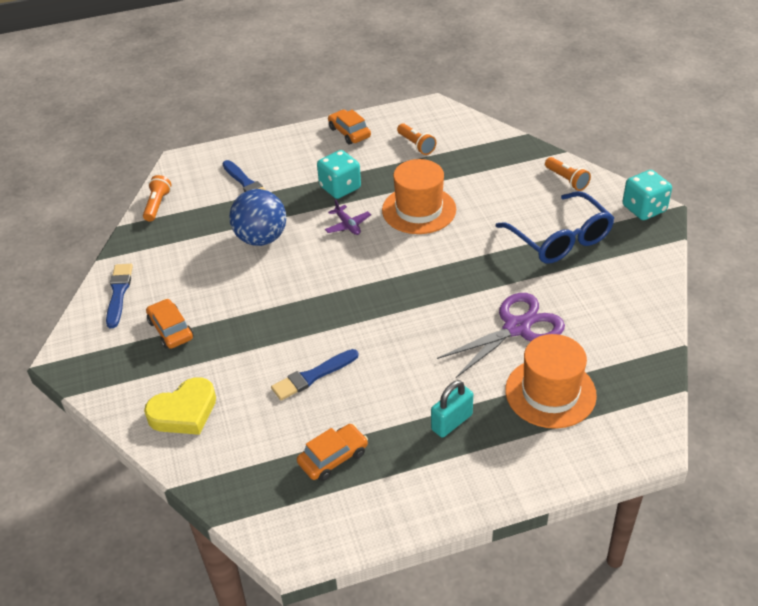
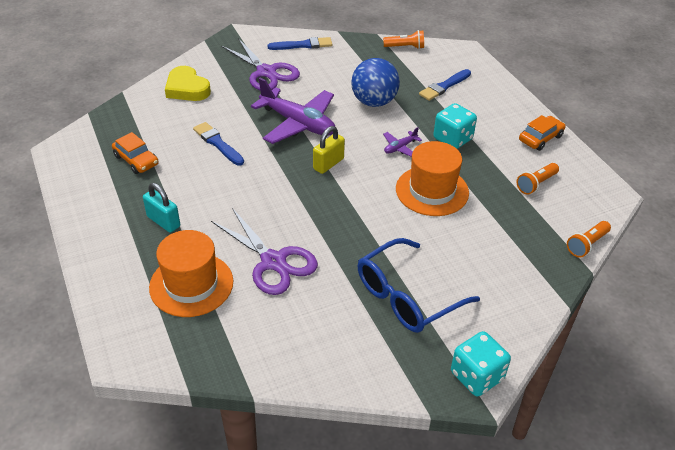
camera: 80 degrees right, 0 degrees up
(170, 330) = (266, 72): orange car -> purple scissors
(288, 303) = (298, 123): none -> purple plane
(367, 280) = (328, 164): none -> yellow padlock
(566, 180) = (512, 304): orange flashlight -> orange flashlight (587, 244)

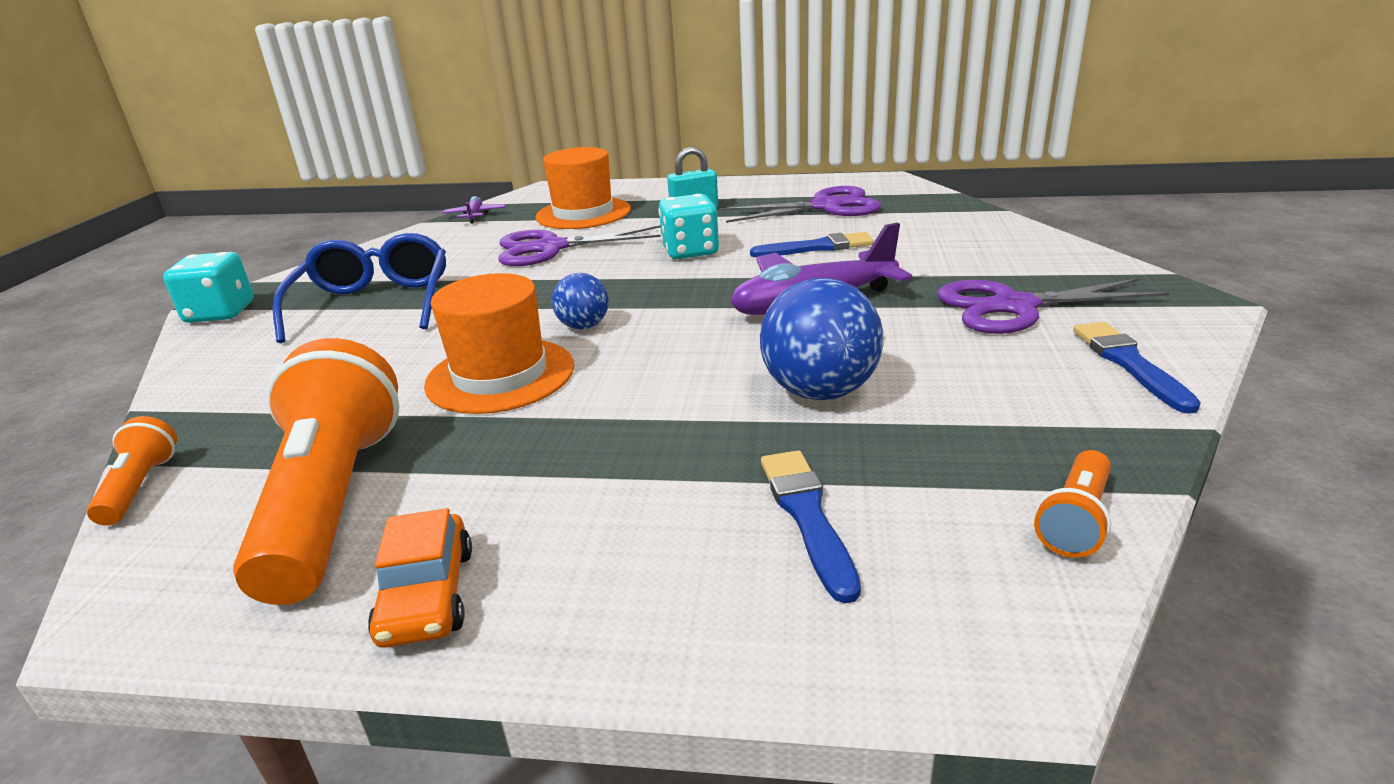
camera: 125 degrees right, 15 degrees down
(136, 160) = (826, 207): orange car -> purple scissors
(187, 88) = (990, 244): yellow heart -> none
(303, 45) = (1129, 363): blue brush -> blue brush turned 150 degrees clockwise
(328, 164) = (679, 308): yellow padlock -> none
(369, 188) = (584, 326): none -> blue ball
(400, 147) = (643, 378): purple plane -> purple plane (475, 215)
(452, 139) = (595, 447): turquoise dice -> turquoise dice (690, 251)
(536, 184) = (333, 501): orange flashlight -> orange flashlight, size x2.22

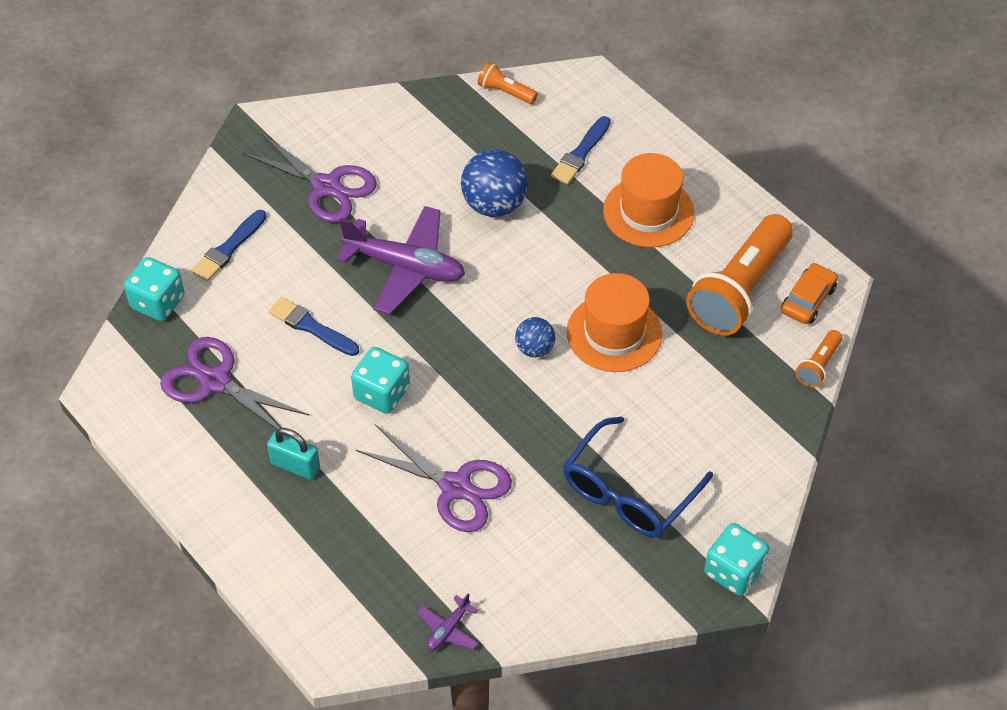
camera: 140 degrees left, 25 degrees up
(427, 595) = (729, 213): orange car -> orange car (808, 299)
(583, 213) = (370, 543): orange hat -> orange hat (648, 212)
(952, 208) = (158, 302): none -> turquoise dice
(1075, 520) = (505, 92): orange flashlight -> orange flashlight turned 135 degrees counterclockwise
(1129, 363) = (359, 122): blue brush -> blue brush (228, 248)

